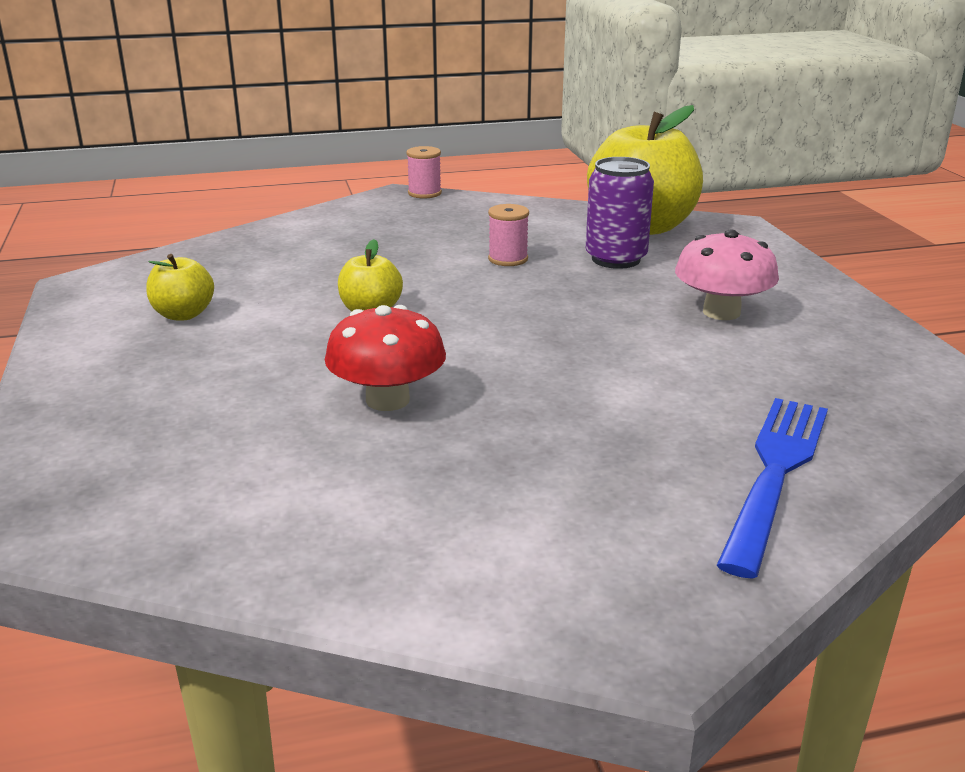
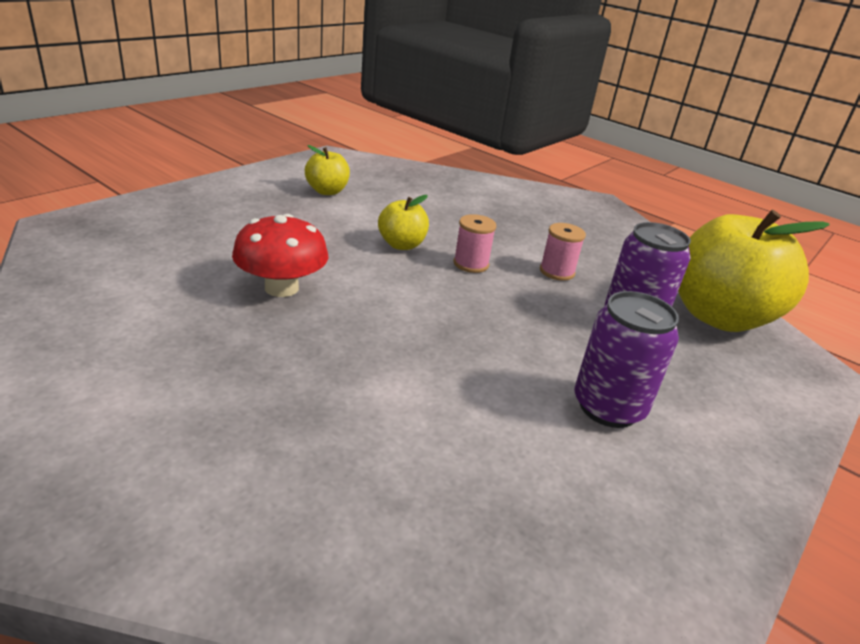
camera: 50 degrees right, 5 degrees up
(424, 193) = (615, 209): pink spool -> pink spool (471, 264)
(721, 312) = (608, 407): pink mushroom -> purple can
(775, 473) = (317, 522): blue fork -> none

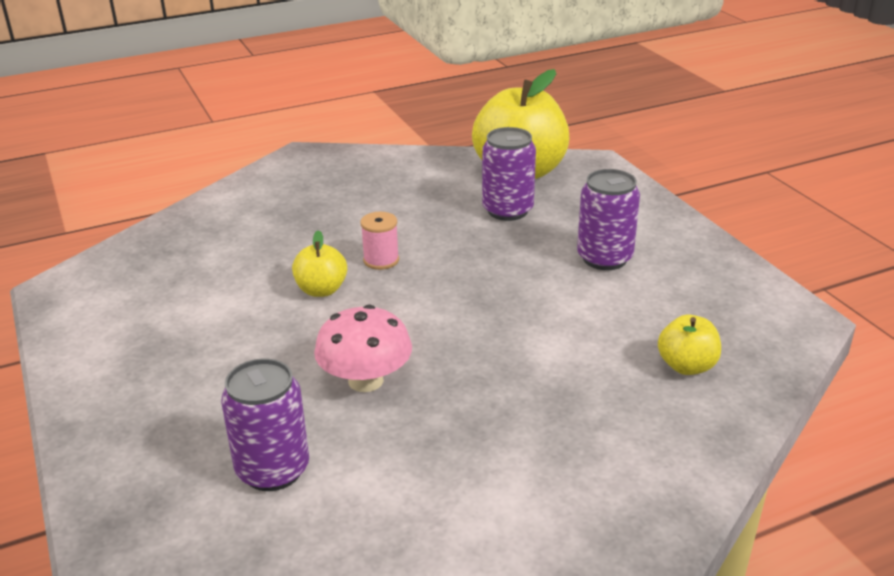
camera: 60 degrees left, 0 degrees up
(146, 268) = (273, 470): none -> purple can
(281, 288) = (365, 380): red mushroom -> pink mushroom
(327, 191) = (161, 312): yellow apple -> yellow apple (686, 366)
(557, 272) = (419, 220): pink spool -> none

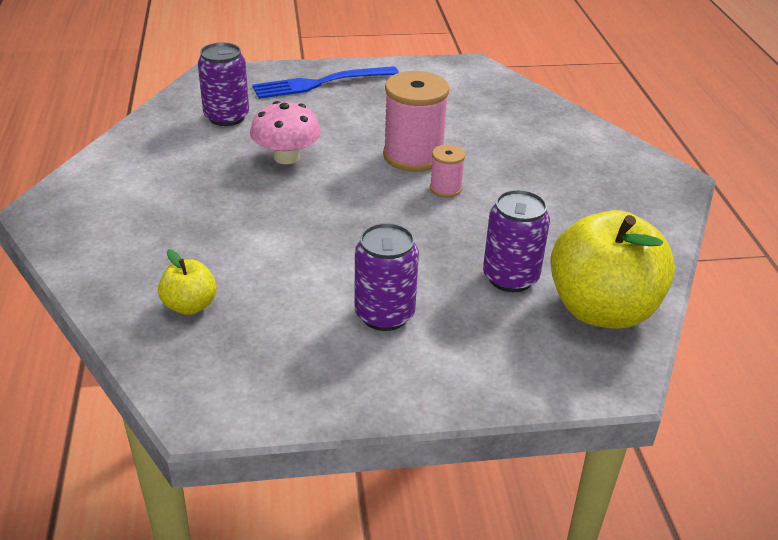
camera: 105 degrees right, 5 degrees up
(135, 404) = (320, 83): none -> blue fork
(321, 290) = (413, 156): yellow apple -> pink spool

